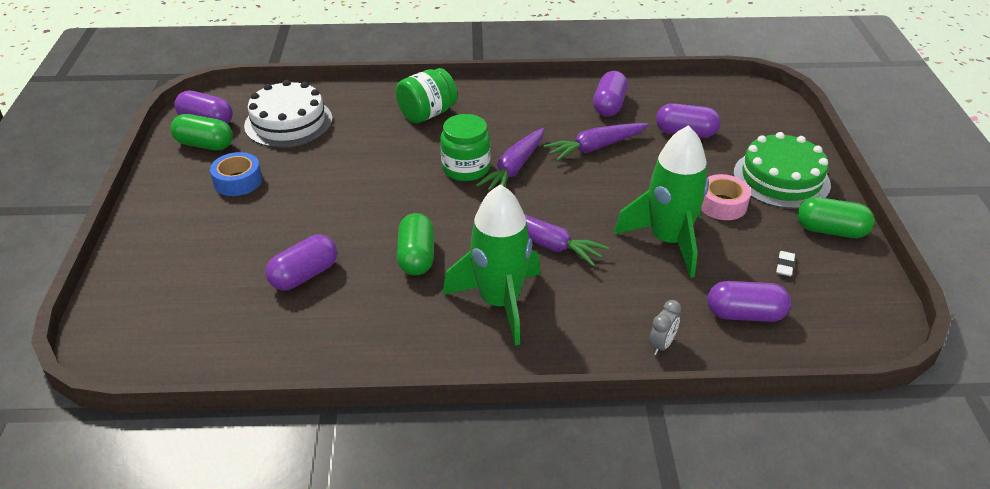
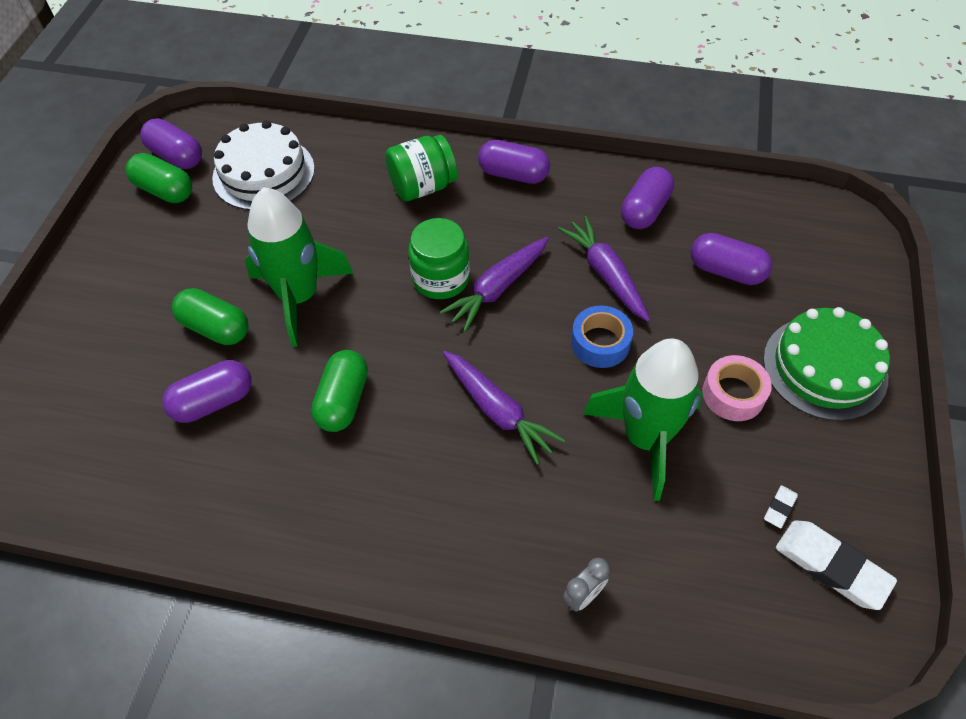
camera: 15 degrees right, 15 degrees up
(238, 181) = (184, 250): blue tape -> blue tape (600, 343)
(499, 302) = (415, 488): green rocket -> green rocket (299, 297)
(595, 147) = (606, 274): purple carrot -> purple carrot turned 75 degrees clockwise
(745, 314) = (702, 573): purple capsule -> purple capsule (513, 174)
(830, 230) = (860, 464): green capsule -> green capsule (215, 328)
(836, 293) = (831, 566): none -> white eraser

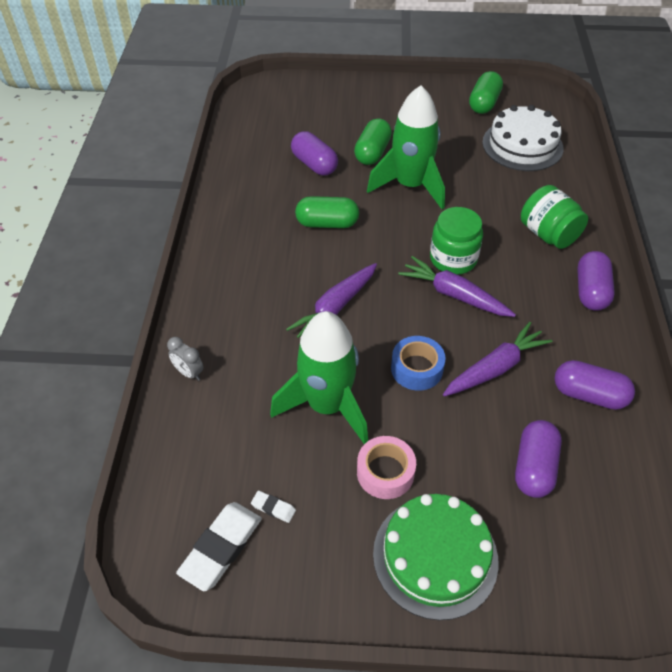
camera: 80 degrees right, 5 degrees down
(176, 156) = (519, 101): purple capsule -> none

